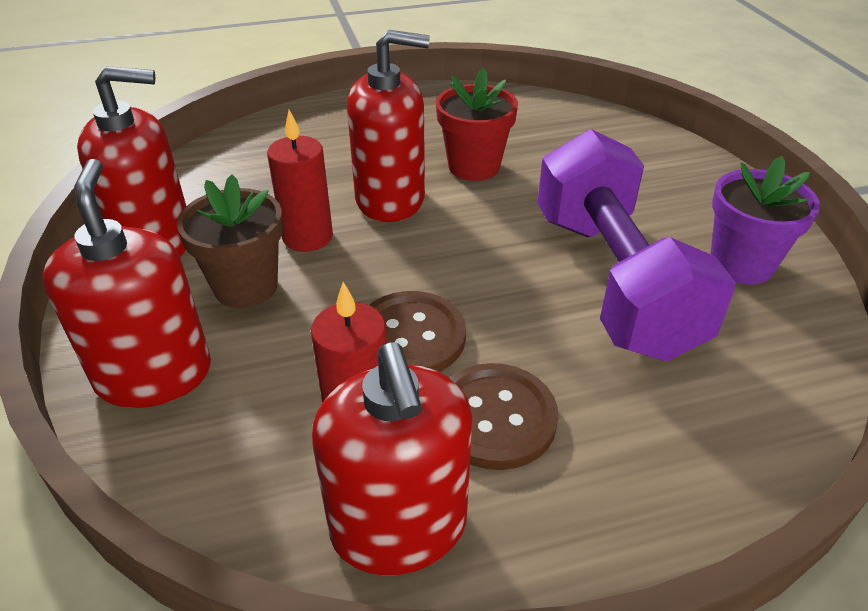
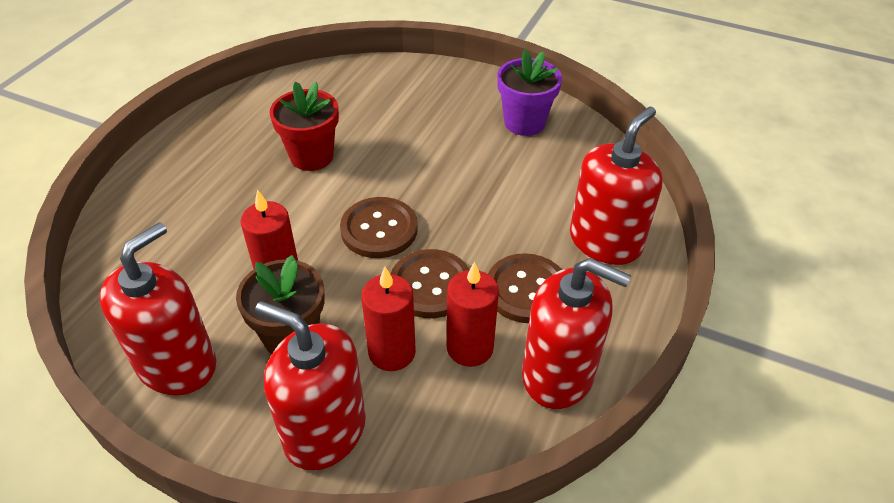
camera: 50 degrees left, 5 degrees up
(293, 362) = (392, 352): none -> red candle
(390, 199) = (292, 215): red soap dispenser -> red soap dispenser (605, 241)
(440, 258) = (379, 229): none -> brown button
(613, 281) = (482, 175): purple dumbbell -> none

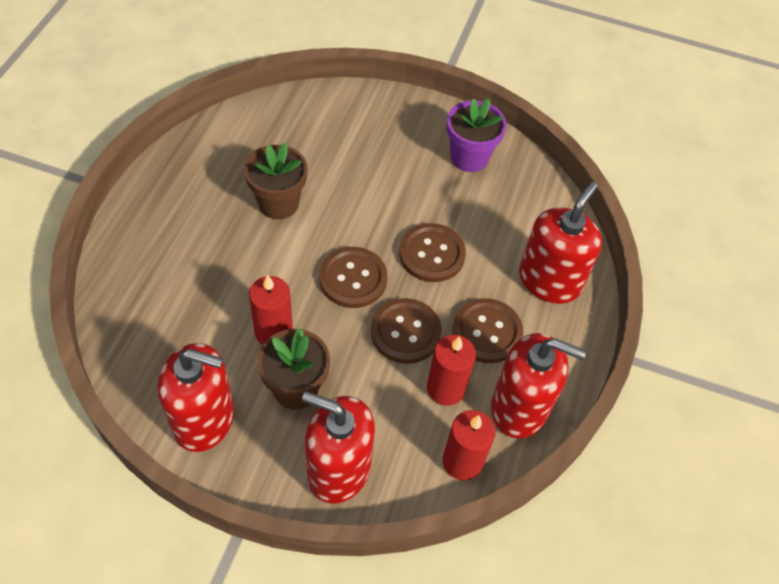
camera: 10 degrees left, 10 degrees up
(177, 364) = (204, 419): red soap dispenser -> red soap dispenser turned 75 degrees clockwise
(311, 156) = (278, 203): red flower pot -> brown flower pot
(392, 352) = (382, 396): red candle -> red candle (462, 461)
(471, 209) = (432, 254): none -> brown button

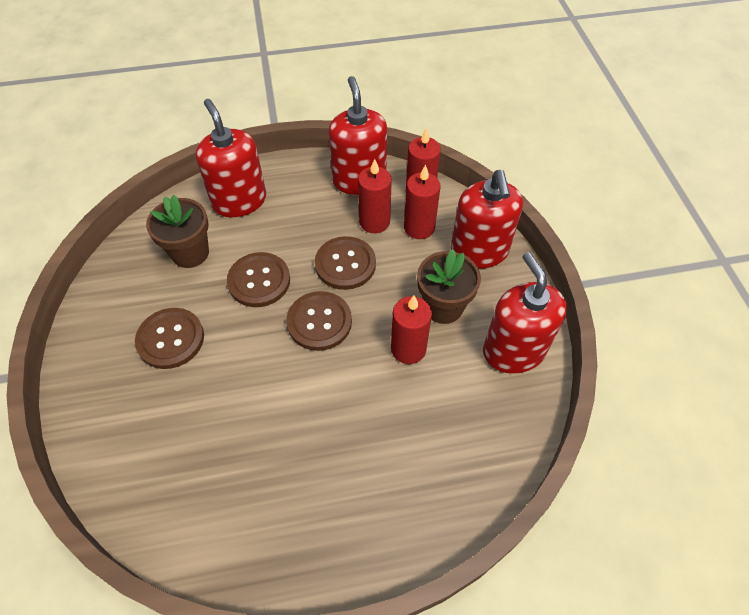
camera: 115 degrees left, 0 degrees up
(278, 203) = (272, 426): brown flower pot -> brown flower pot (190, 253)
(410, 428) = (419, 227): none -> red candle
(469, 157) = (129, 302): purple flower pot -> none
(487, 332) = (311, 218): brown button -> brown button (170, 339)
(549, 281) = (239, 201): red soap dispenser -> red soap dispenser turned 60 degrees clockwise

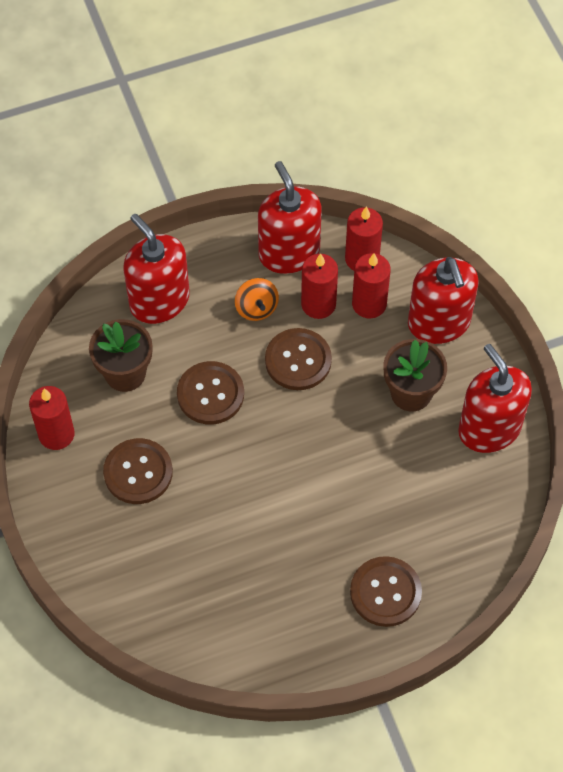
camera: 10 degrees left, 5 degrees up
(319, 322) = (286, 429): brown button -> brown button (385, 592)
(320, 217) = (256, 308): none -> orange spinning top
(408, 349) = (383, 444): red candle -> red candle (56, 434)

